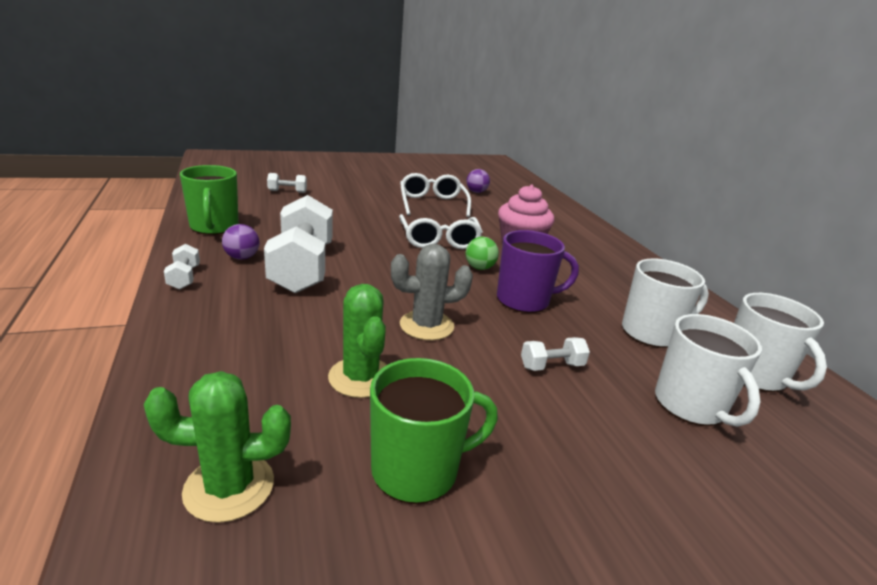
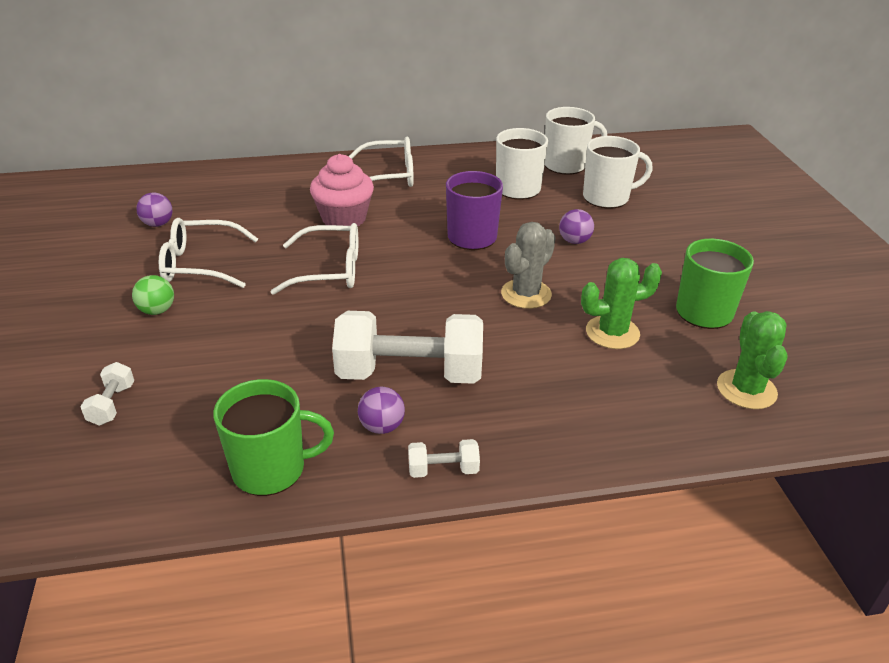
camera: 80 degrees left, 10 degrees up
(426, 325) = (526, 294): grey cactus -> grey cactus turned 45 degrees clockwise
(479, 268) = (404, 252): green ball -> green ball (157, 310)
(552, 366) = (574, 241): white dumbbell -> purple ball
(612, 263) = (389, 176): none -> white glasses

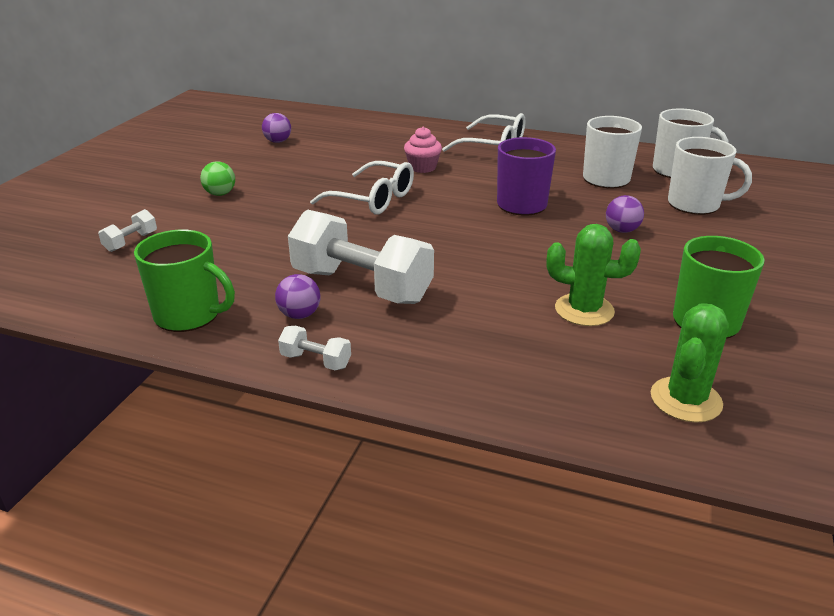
camera: 30 degrees right, 5 degrees down
(200, 264) = (280, 173): white glasses -> none
(344, 218) = (422, 167): pink cupcake -> pink cupcake, size x0.64
(526, 294) = (528, 258): grey cactus -> none

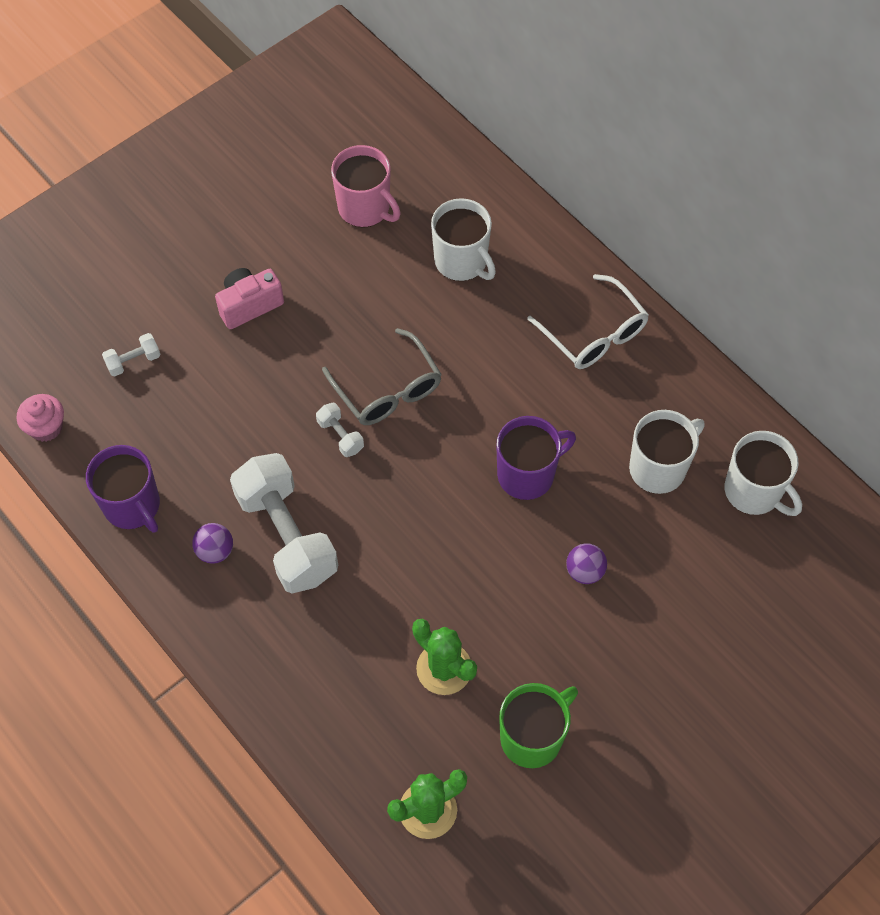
camera: 30 degrees right, 30 degrees up
(189, 315) = (133, 506): green mug -> purple mug
(220, 194) = (249, 305): green ball -> pink camera
(278, 141) = (365, 208): purple ball -> pink mug
(316, 361) = (195, 617): white dumbbell -> white dumbbell (340, 436)
(373, 199) = (388, 389): white glasses -> grey glasses
(422, 167) = (481, 346): pink cupcake -> pink cupcake (46, 427)
(695, 204) = (704, 566): white mug -> white mug (462, 261)

